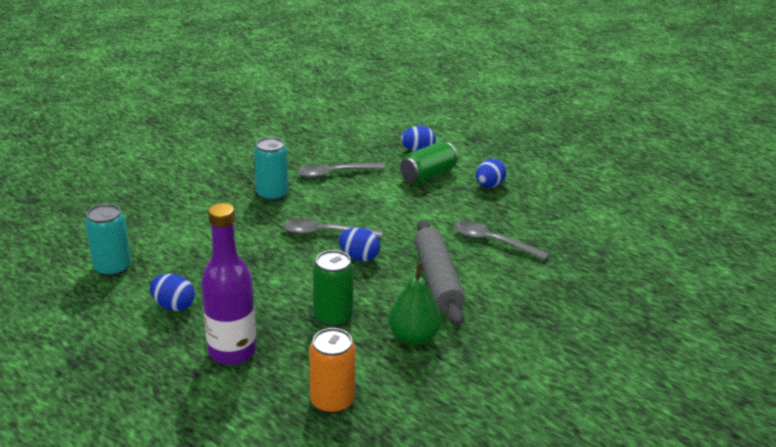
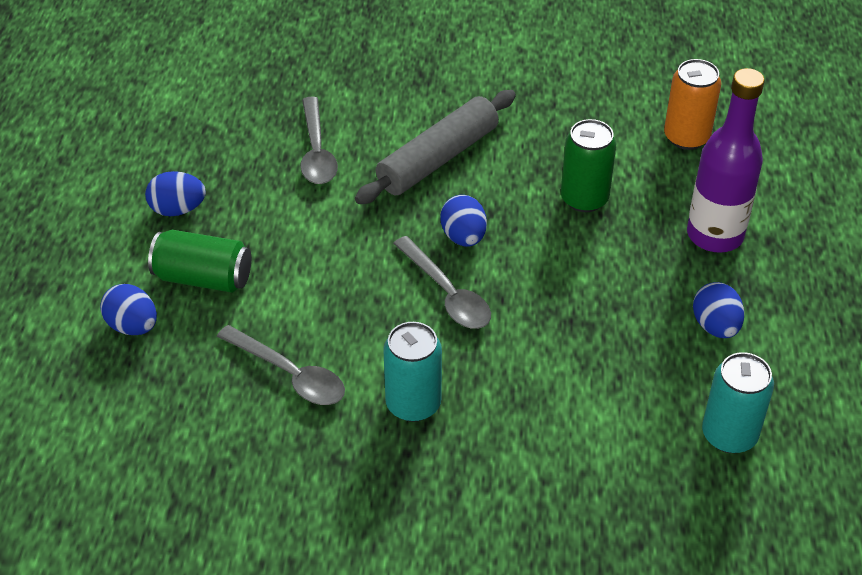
camera: 125 degrees left, 15 degrees up
(413, 337) = (548, 131): green pear -> none

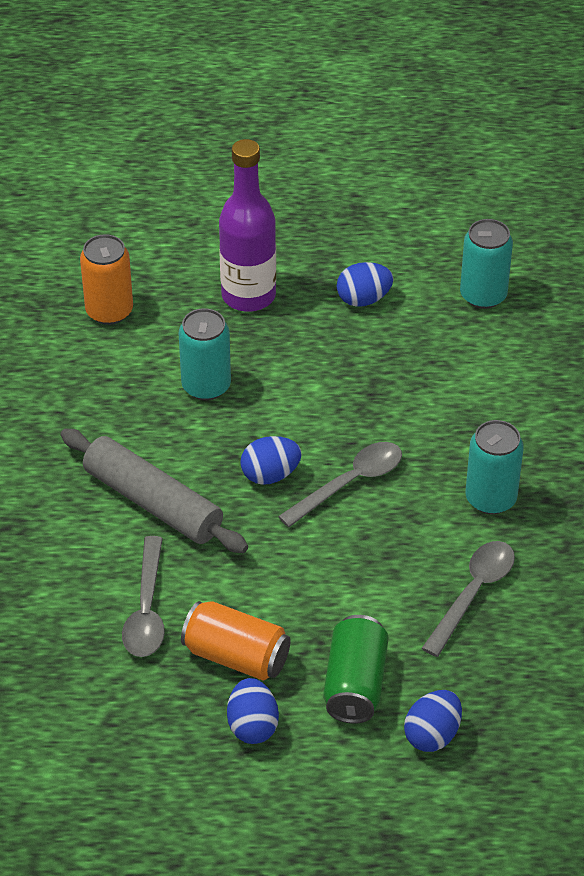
camera: 95 degrees left, 0 degrees up
(253, 203) = (236, 656): none -> orange can
(316, 151) = (146, 609): grey spoon -> grey spoon turned 105 degrees clockwise
(584, 198) = (206, 386): green can -> turquoise can

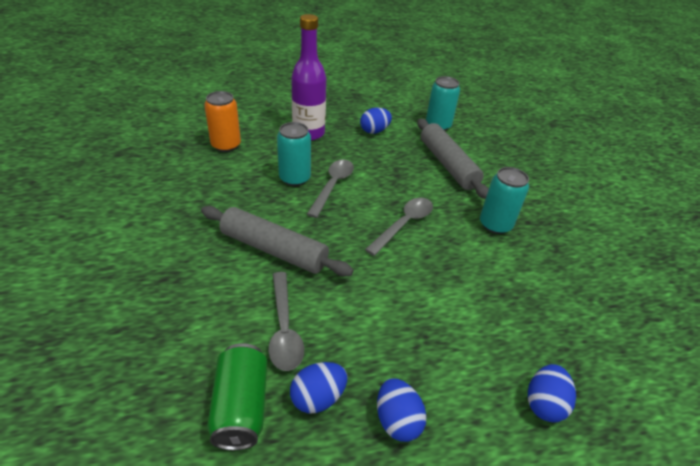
camera: 15 degrees left, 5 degrees down
(236, 656) = (365, 357): orange can -> none
(270, 475) = (350, 224): blue egg -> blue egg (318, 397)
(355, 684) = (465, 367): green can -> green can (241, 406)
(464, 381) = (447, 164): none -> grey rolling pin
(473, 594) = (516, 286): grey spoon -> grey spoon (333, 186)

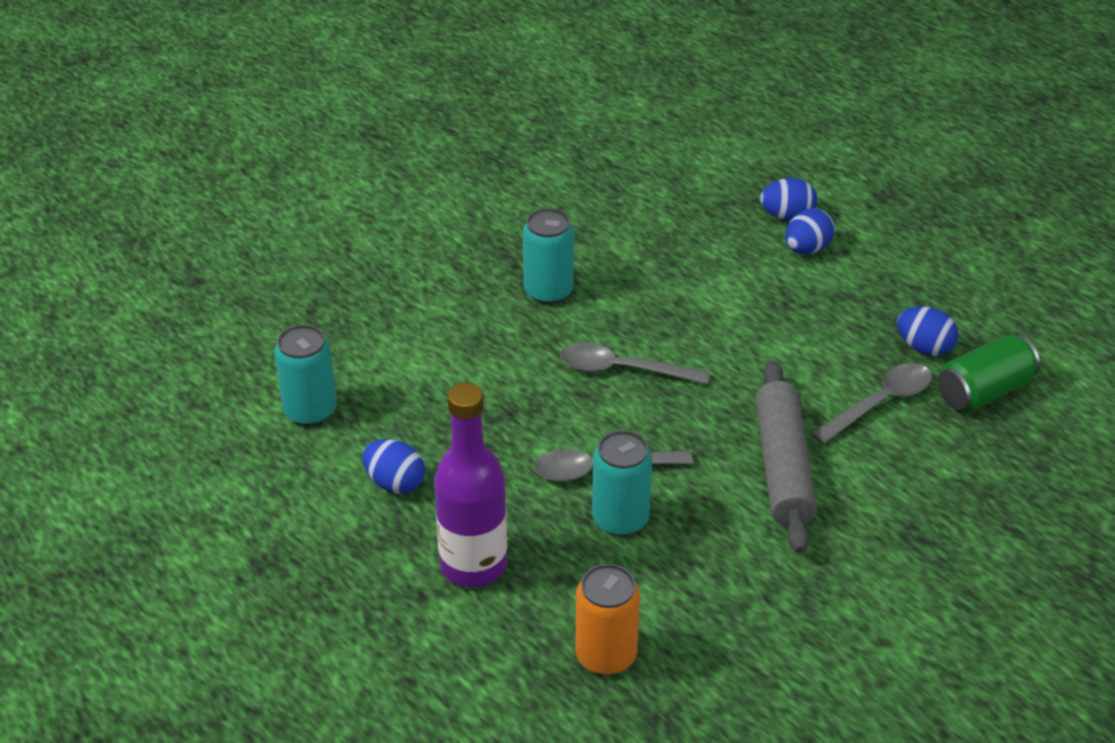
camera: 115 degrees left, 0 degrees up
(397, 420) = (893, 294): blue egg -> blue egg (807, 249)
(447, 164) = (434, 368): grey rolling pin -> none

